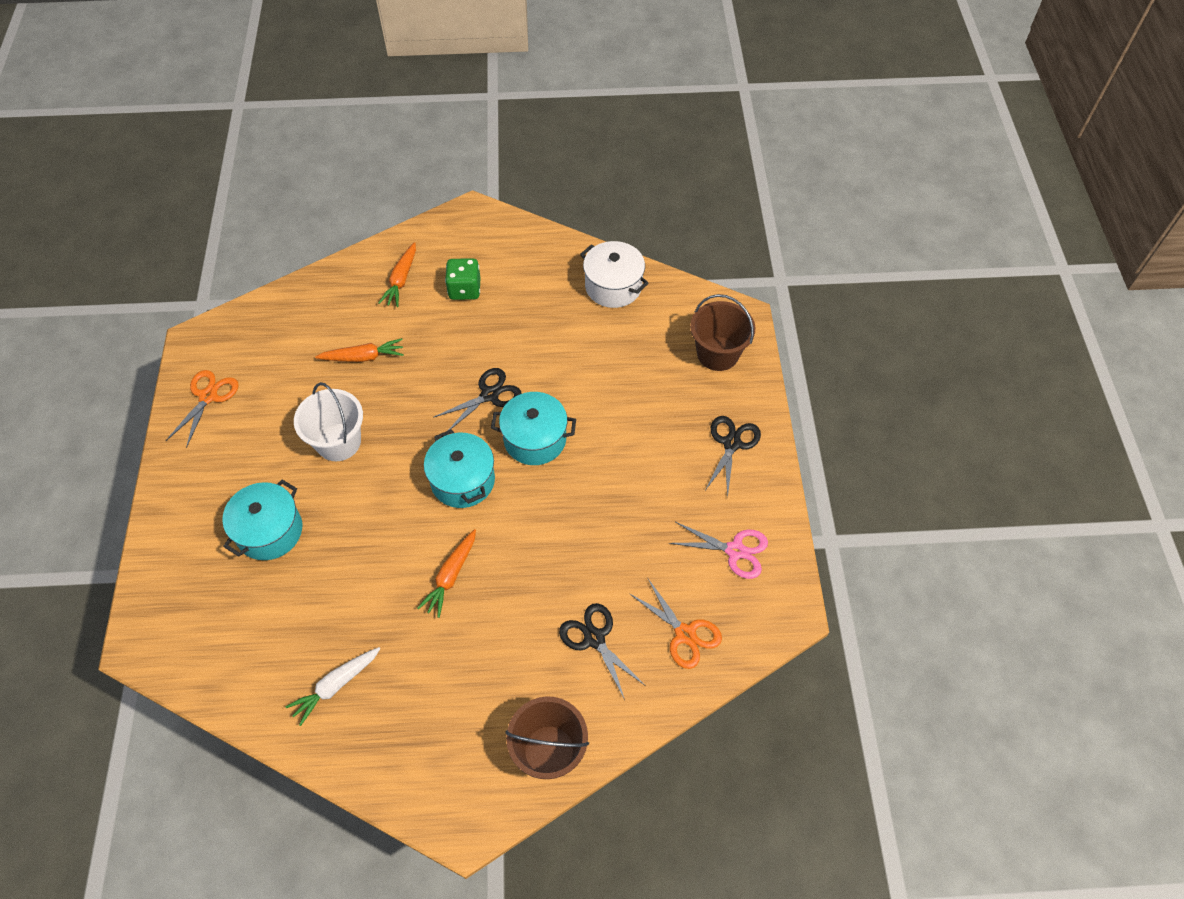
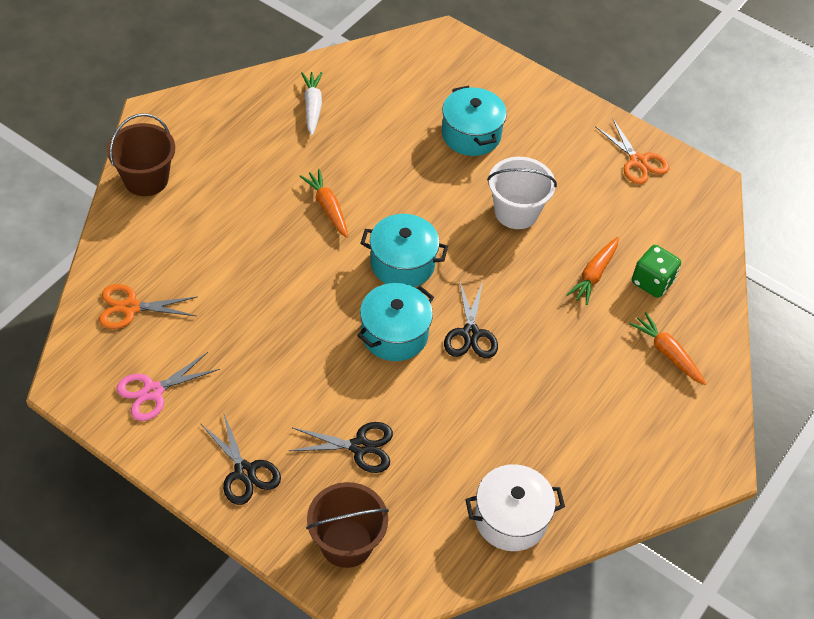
camera: 125 degrees right, 5 degrees down
(464, 289) = (613, 393): green dice -> green dice (652, 282)
(594, 638) = (189, 254): black scissors -> black scissors (360, 447)

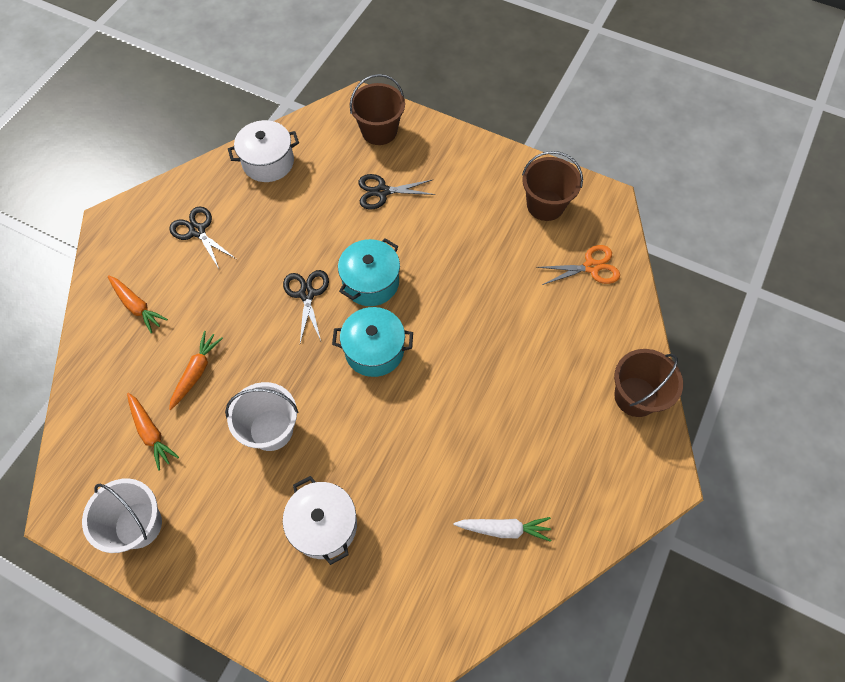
camera: 175 degrees right, 10 degrees up
(153, 391) = (545, 205): pink scissors -> brown bucket
(244, 472) = (460, 162): black scissors -> black scissors (197, 231)
(312, 107) = (504, 529): white carrot -> white carrot turned 75 degrees counterclockwise
(327, 207) = (455, 398): orange carrot -> orange carrot (151, 433)
(471, 135) = (324, 525): turquoise pot -> white pot
(638, 162) = (138, 525): orange scissors -> white bucket
(652, 282) = (141, 374): green dice -> none

